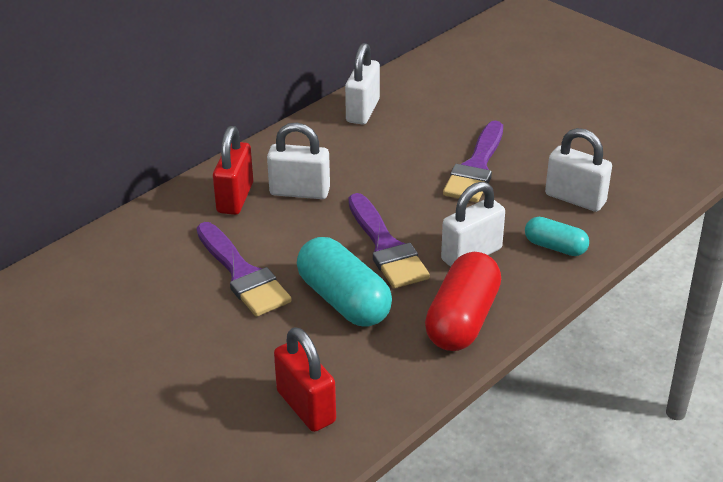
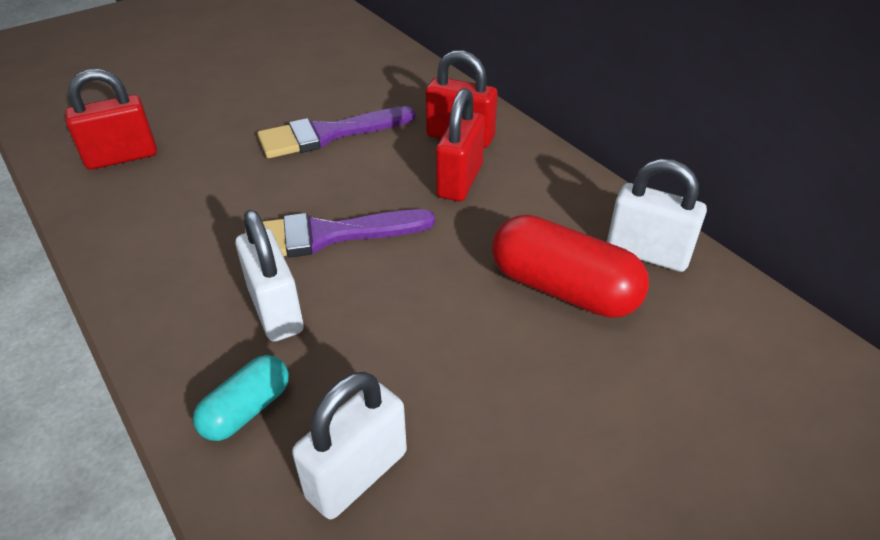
camera: 100 degrees right, 5 degrees up
(299, 192) = (460, 181): white padlock -> red padlock
(343, 300) = (251, 193): turquoise capsule -> none
(462, 320) = (162, 279): red capsule -> red capsule (563, 289)
(476, 167) = (478, 356): purple brush -> none

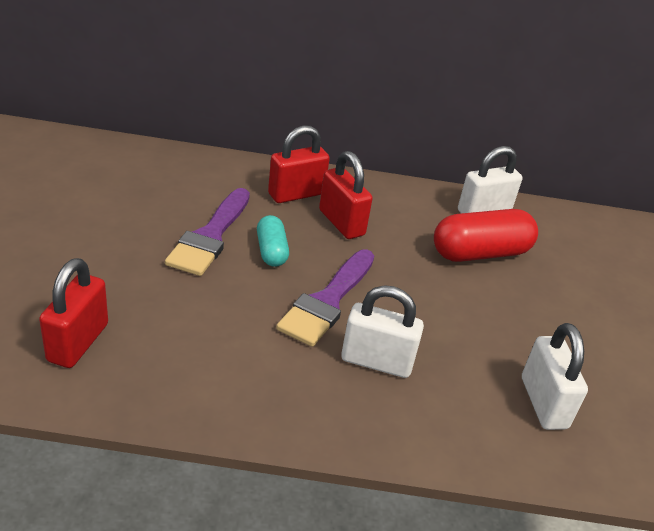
camera: 55 degrees left, 5 degrees down
(246, 409) = (454, 419): turquoise capsule -> turquoise capsule (271, 251)

